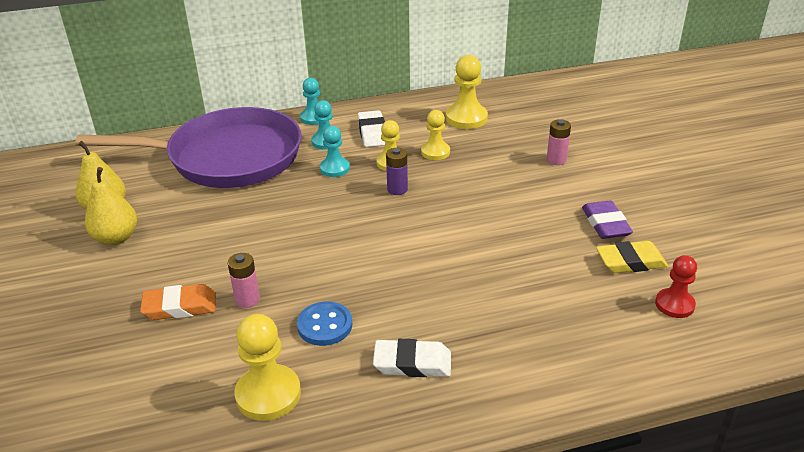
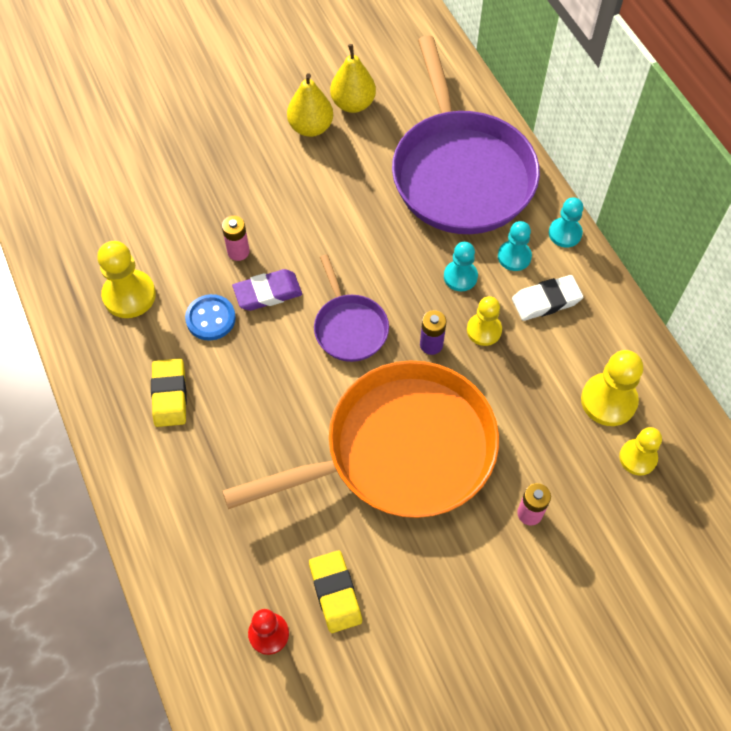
camera: 80 degrees right, 25 degrees up
(180, 306) = (224, 205): orange eraser -> none
(366, 232) = (349, 327): none -> purple pan
(412, 363) = (169, 395): white eraser -> yellow eraser
(435, 152) = (517, 374): yellow pawn -> yellow pawn (638, 458)
(497, 215) = (400, 450): none -> orange pan
(605, 224) = (401, 569): purple eraser -> purple eraser (268, 293)

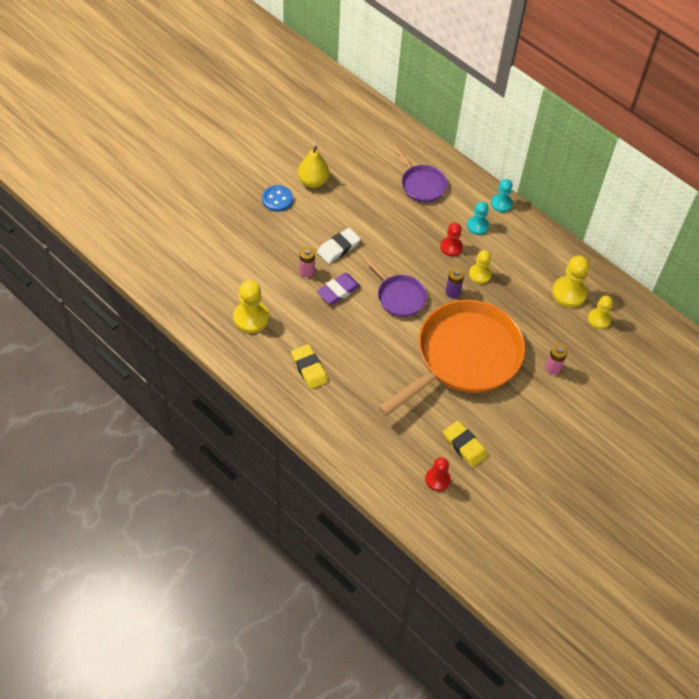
camera: 25 degrees left, 5 degrees down
(210, 318) = (310, 316): blue button -> blue button (277, 199)
(353, 104) = (332, 159): yellow pear -> none
(460, 173) = (421, 184): purple pan -> purple pan, size x0.47
(460, 277) = (451, 247): turquoise pawn -> red pawn
(546, 301) = (508, 246): white eraser -> white eraser (338, 248)

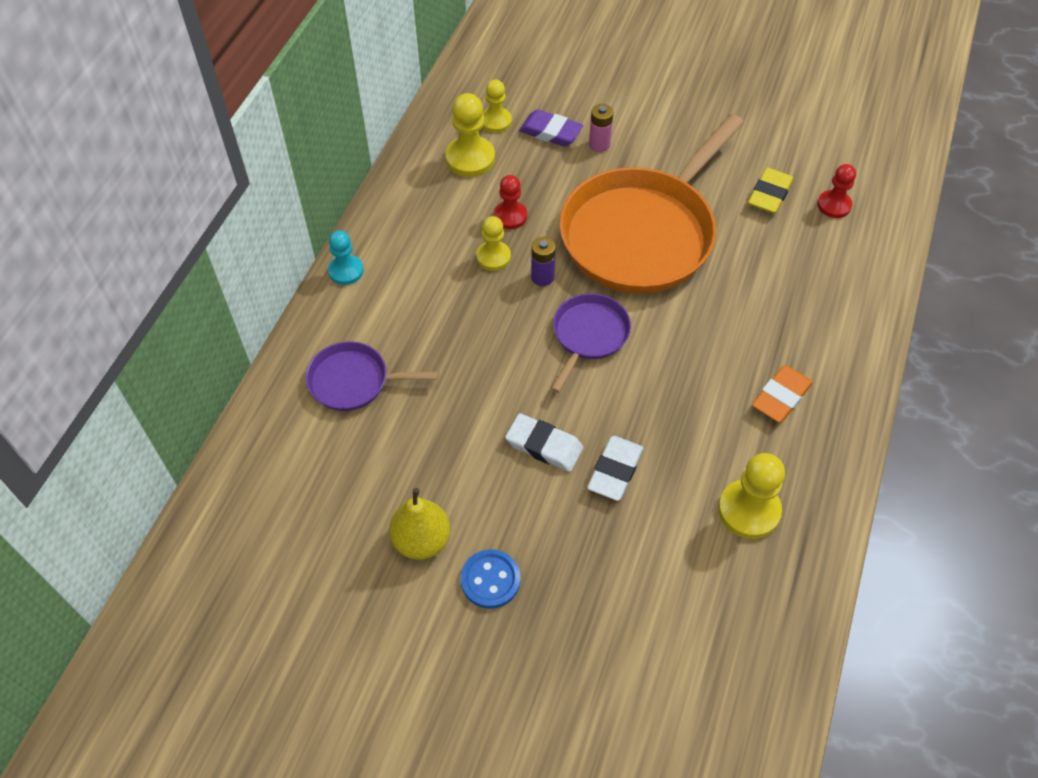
camera: 110 degrees left, 0 degrees up
(306, 271) = (615, 471): pink battery -> white eraser
(309, 368) = (781, 397): yellow eraser -> orange eraser
(338, 291) = (625, 414): purple eraser -> purple eraser (550, 132)
(421, 184) = (354, 381): purple pan -> purple pan turned 120 degrees counterclockwise
(451, 247) = (462, 304): red pawn -> red pawn (510, 216)
(463, 357) = (642, 233): orange pan -> orange pan turned 75 degrees counterclockwise
(477, 226) = (404, 285): turquoise pawn -> none

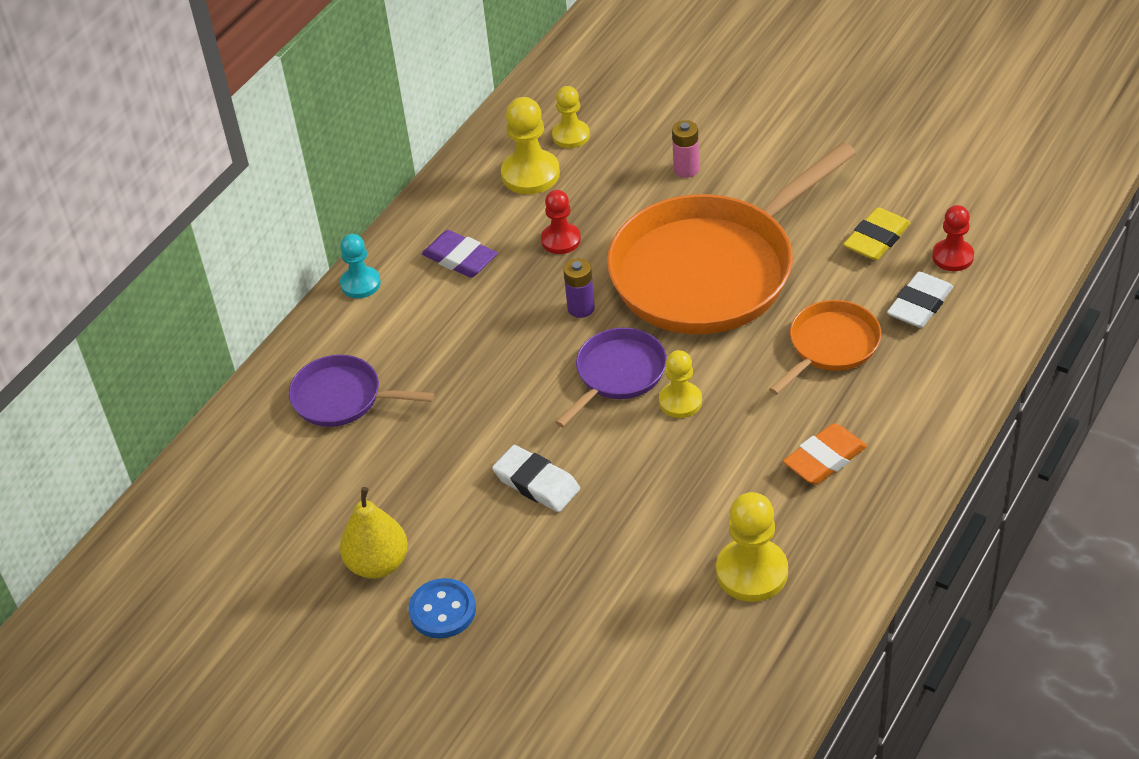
camera: 15 degrees right, 10 degrees down
(493, 257) = (530, 282): yellow pawn -> yellow pawn (680, 401)
(550, 132) = (632, 151): purple eraser -> purple eraser (460, 258)
(615, 471) = (610, 516): white eraser -> white eraser (919, 304)
(758, 293) = (831, 346): none -> orange pan

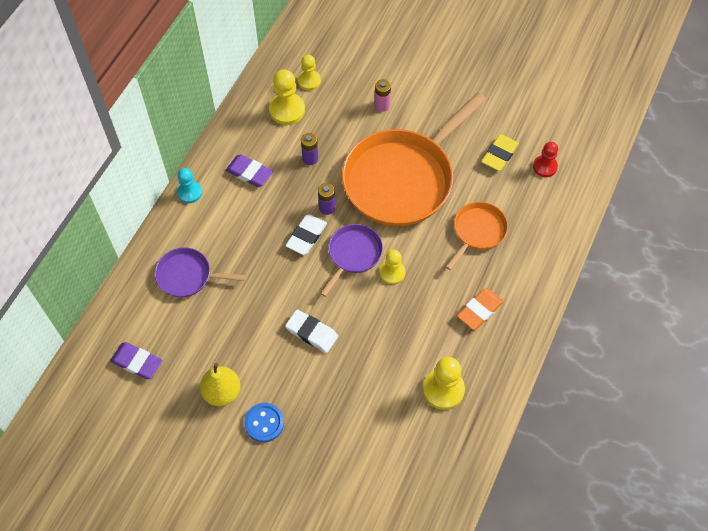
camera: 10 degrees left, 15 degrees up
(244, 516) = (137, 362): none -> purple eraser
(561, 240) = (310, 158): red pawn -> purple battery
(919, 304) = (527, 201): white eraser -> white eraser (306, 236)

